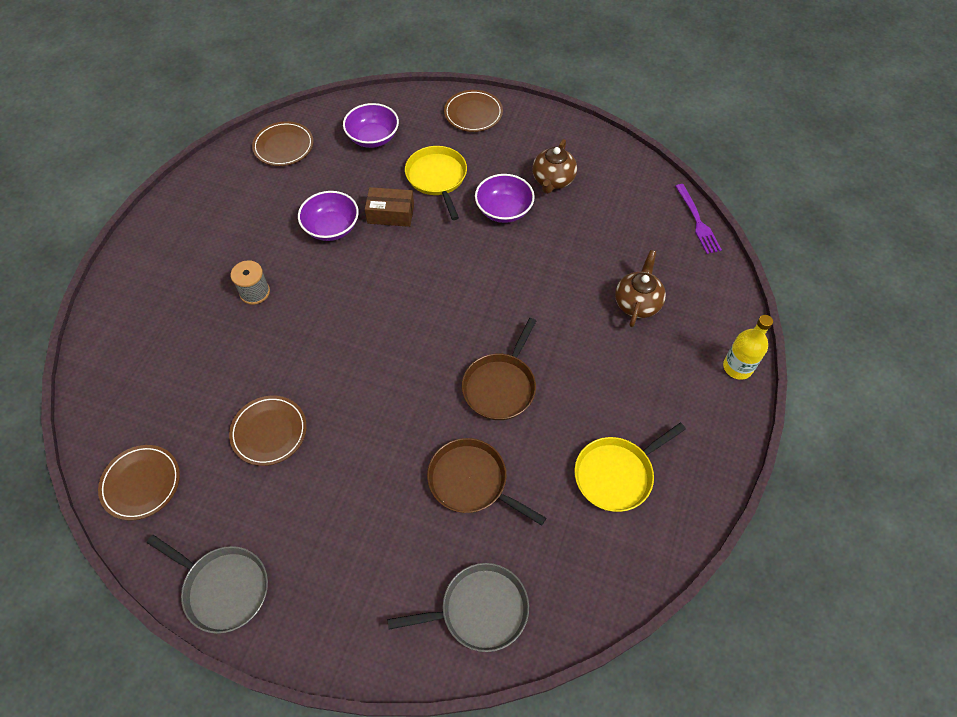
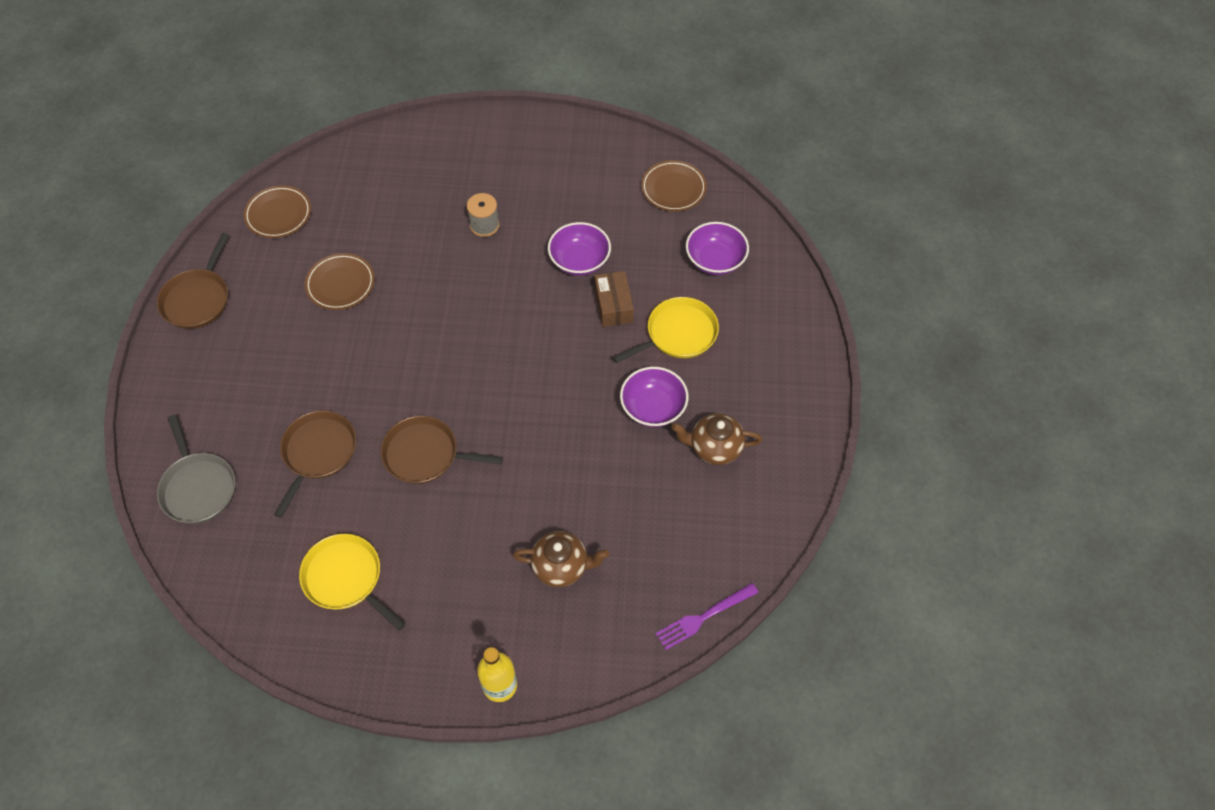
camera: 75 degrees right, 0 degrees up
(223, 588) = (198, 299): grey pan -> brown pan
(473, 113) = (790, 344): brown plate -> none

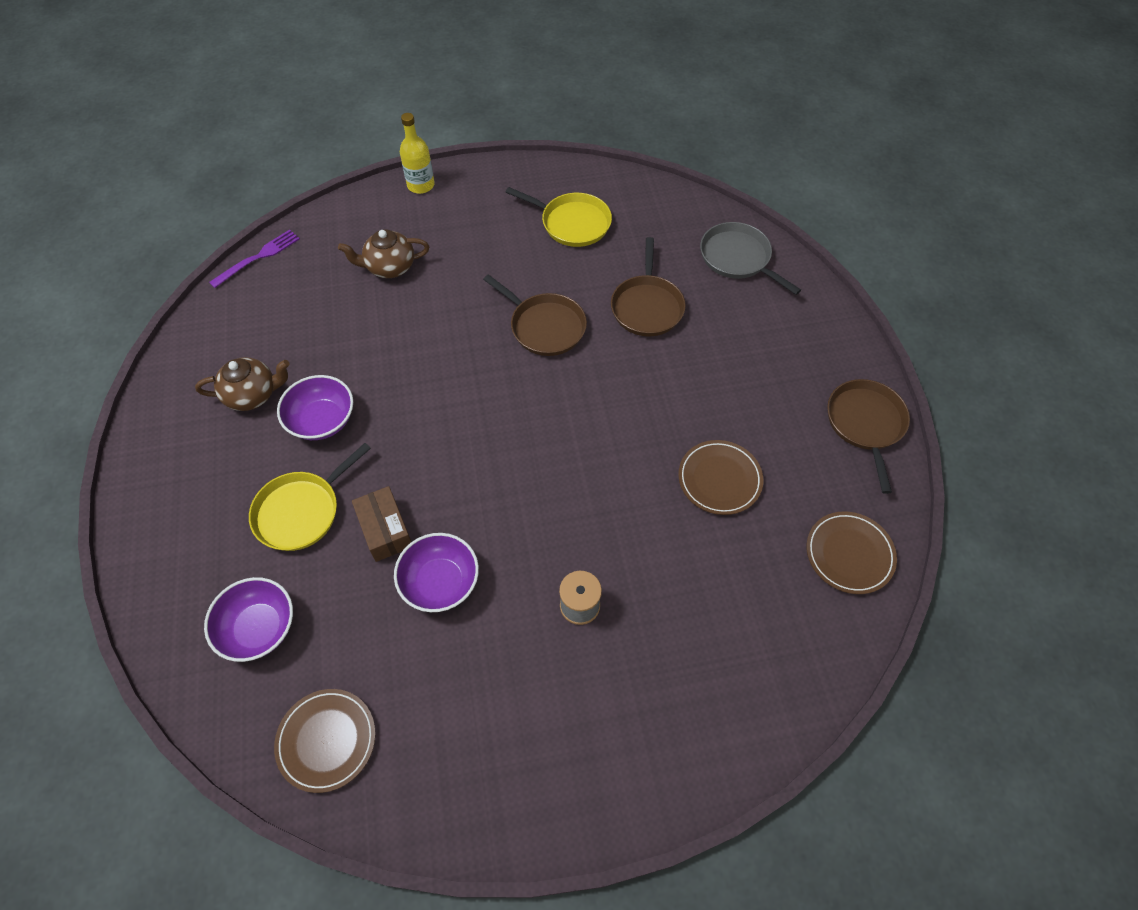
camera: 165 degrees right, 0 degrees up
(425, 454) = (545, 326): brown pan -> brown pan turned 45 degrees clockwise

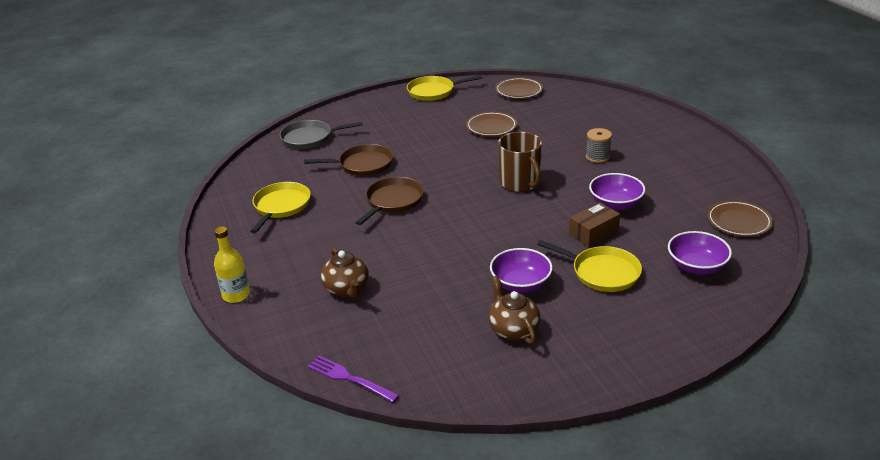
camera: 100 degrees left, 25 degrees down
(539, 476) = (520, 183): none -> brown mug
(737, 258) = (309, 138): grey pan -> grey pan turned 45 degrees clockwise
(865, 423) = (433, 92): brown pan -> yellow pan

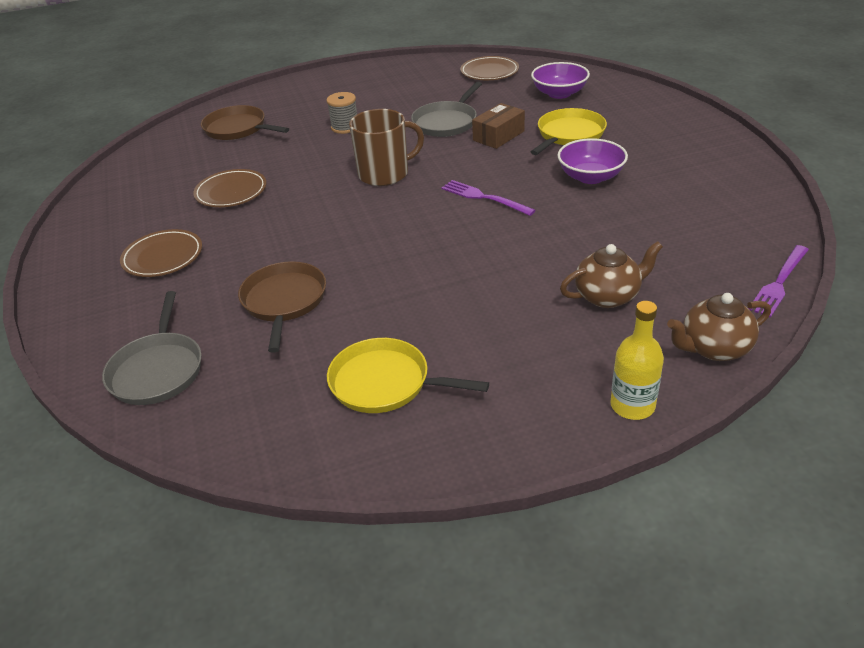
camera: 85 degrees left, 5 degrees up
(393, 201) = (400, 268): brown pan -> brown pan (238, 129)
(433, 92) = (82, 241): yellow pan -> none
(484, 229) = (483, 197): none -> purple fork
(513, 329) = (668, 182): brown teapot -> brown teapot (714, 348)
(519, 91) = (140, 171): brown plate -> brown plate (163, 257)
(593, 232) = (498, 136): brown box -> brown box turned 75 degrees clockwise
(615, 204) = (446, 122): purple bowl -> grey pan

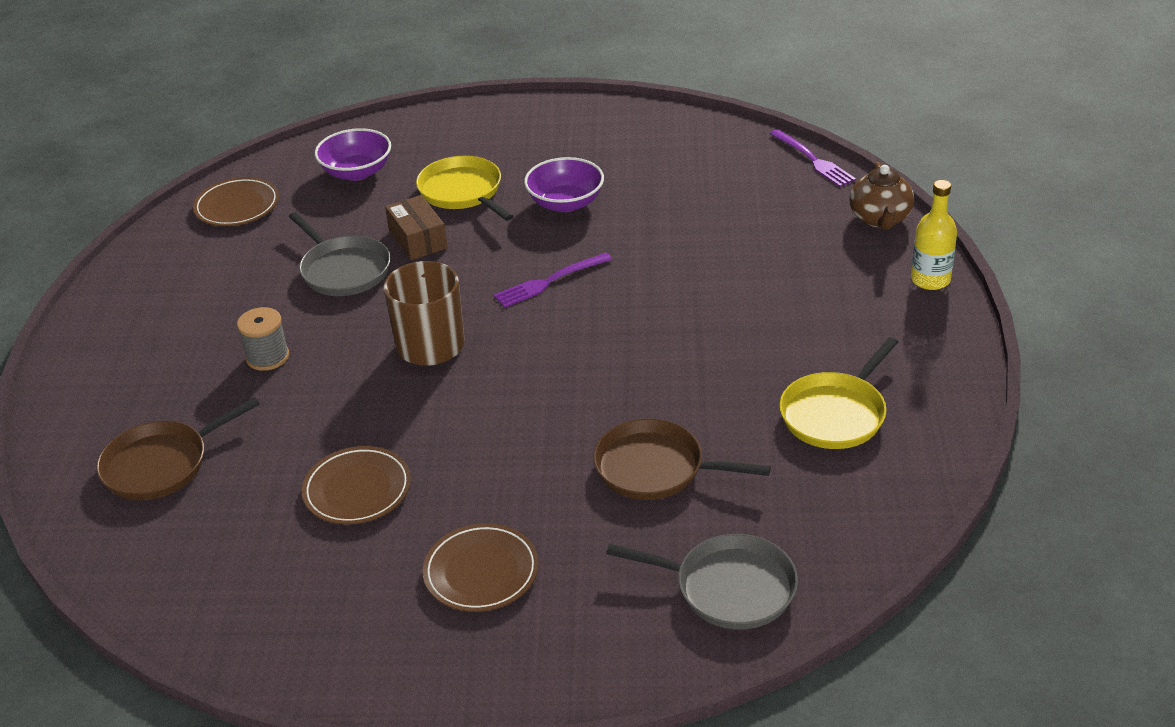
camera: 70 degrees left, 0 degrees up
(608, 296) = (778, 250): brown teapot -> none

